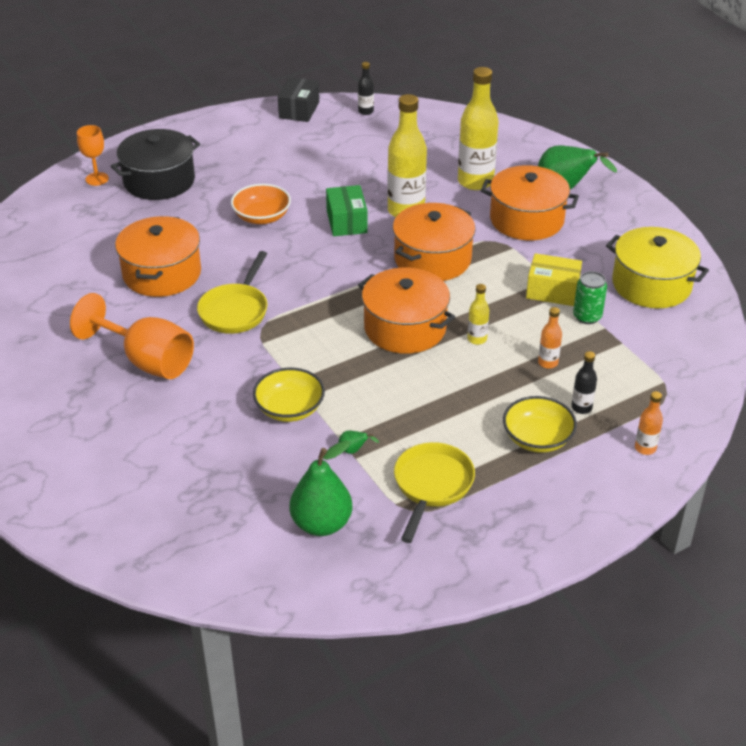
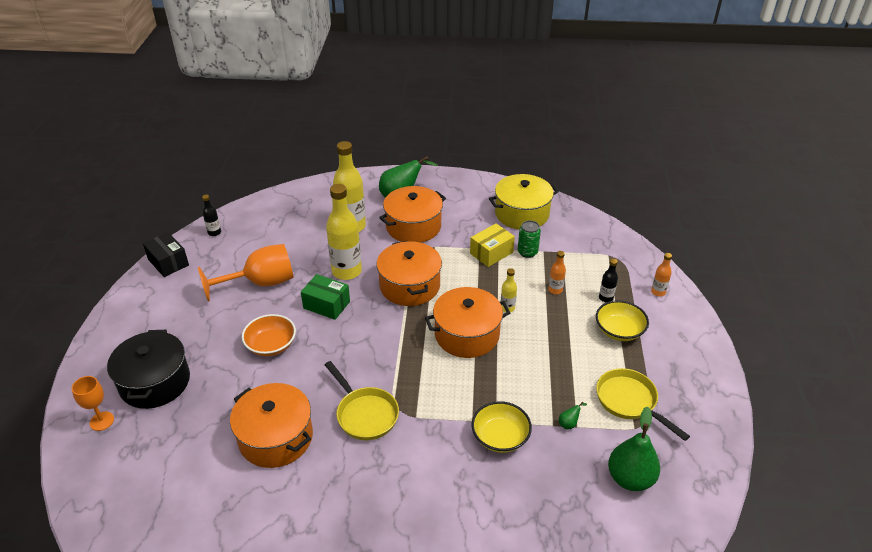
camera: 55 degrees left, 0 degrees up
(146, 360) = (373, 499): orange goblet -> orange goblet (260, 283)

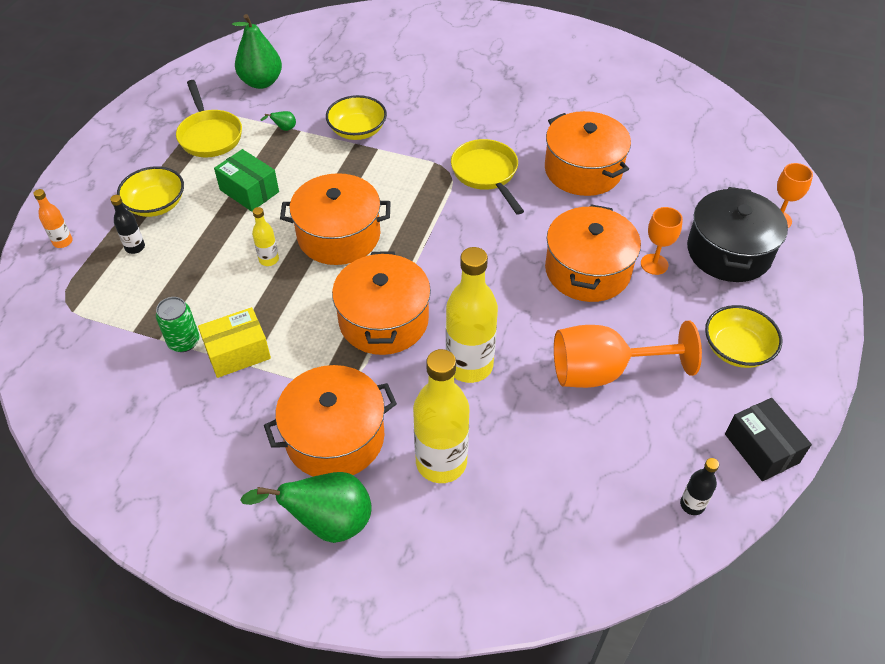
camera: 165 degrees left, 10 degrees up
(168, 312) = (737, 349): none -> yellow bowl
(218, 360) = (654, 264): none -> orange goblet
(271, 345) = (587, 270): orange bowl -> orange pot
(326, 305) = (508, 314): green box -> green box (249, 191)
(522, 213) = (138, 424): yellow pot -> none
(555, 290) = (190, 272): orange bottle -> none

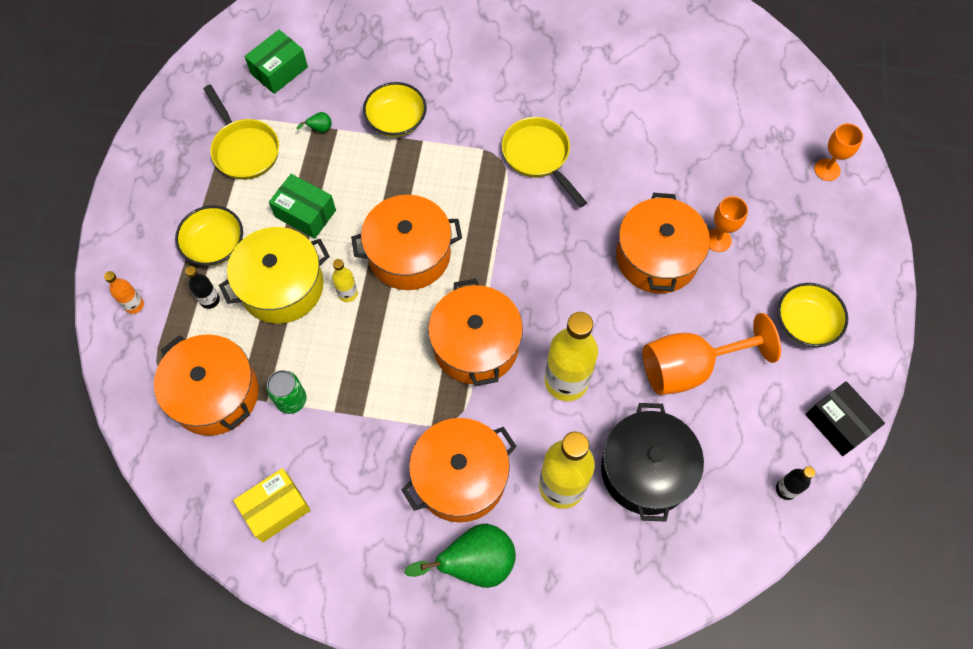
camera: 10 degrees left, 15 degrees up
(207, 245) = (282, 286): none -> yellow pot
(237, 352) = (346, 403): yellow box -> yellow box (276, 509)
(261, 82) = (279, 70): green pear -> green box
(583, 170) = (633, 137): orange pot -> orange pot (215, 394)
(728, 252) = (785, 214): black pot -> black pot (645, 470)

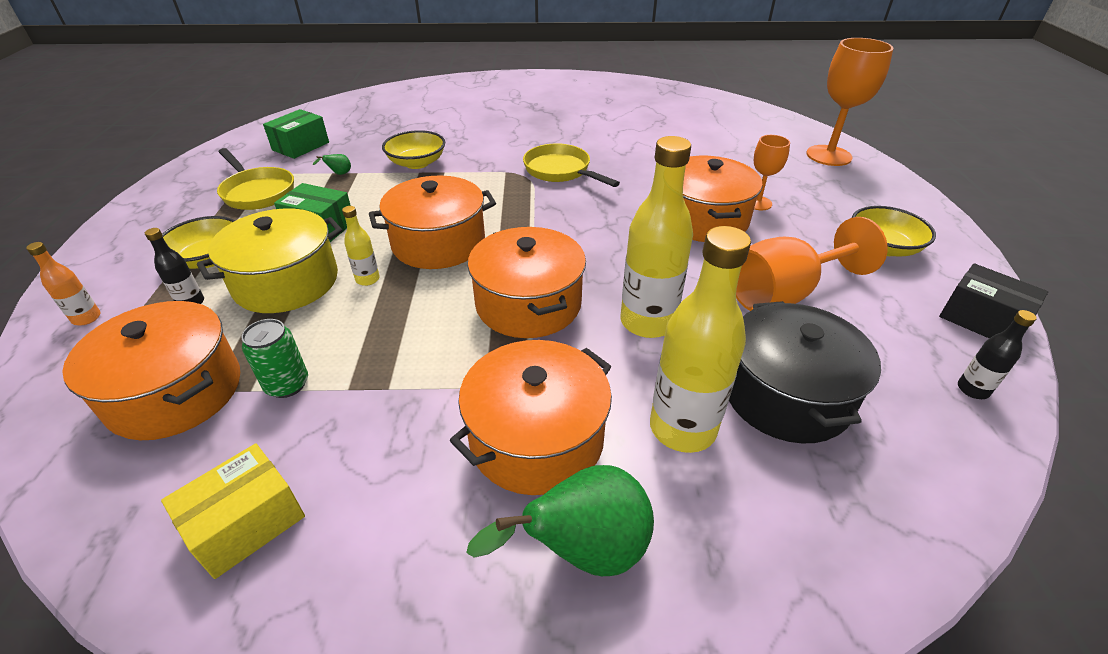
camera: 10 degrees left, 25 degrees down
(827, 170) = (828, 155): orange goblet -> orange goblet, size x1.80

